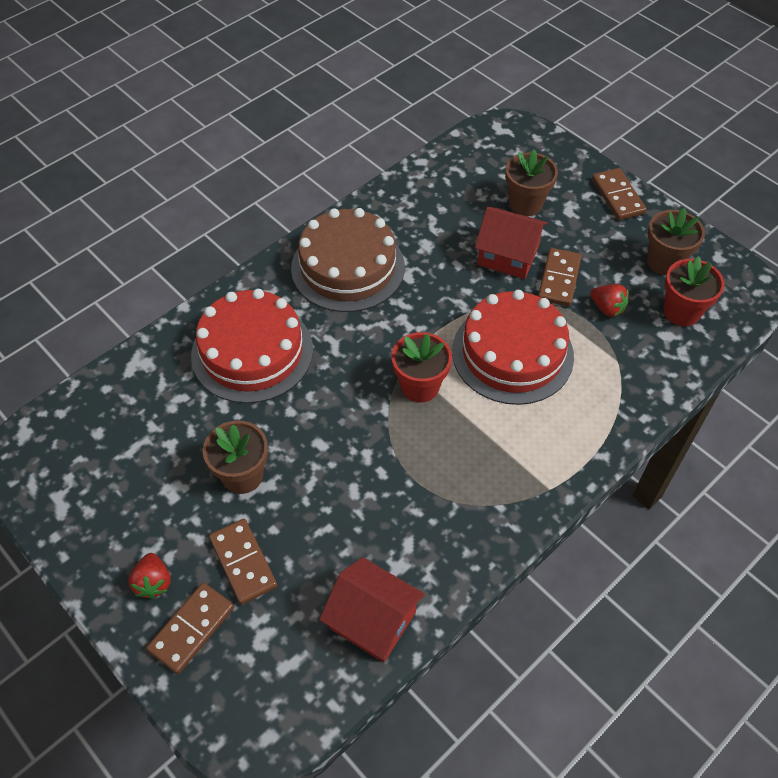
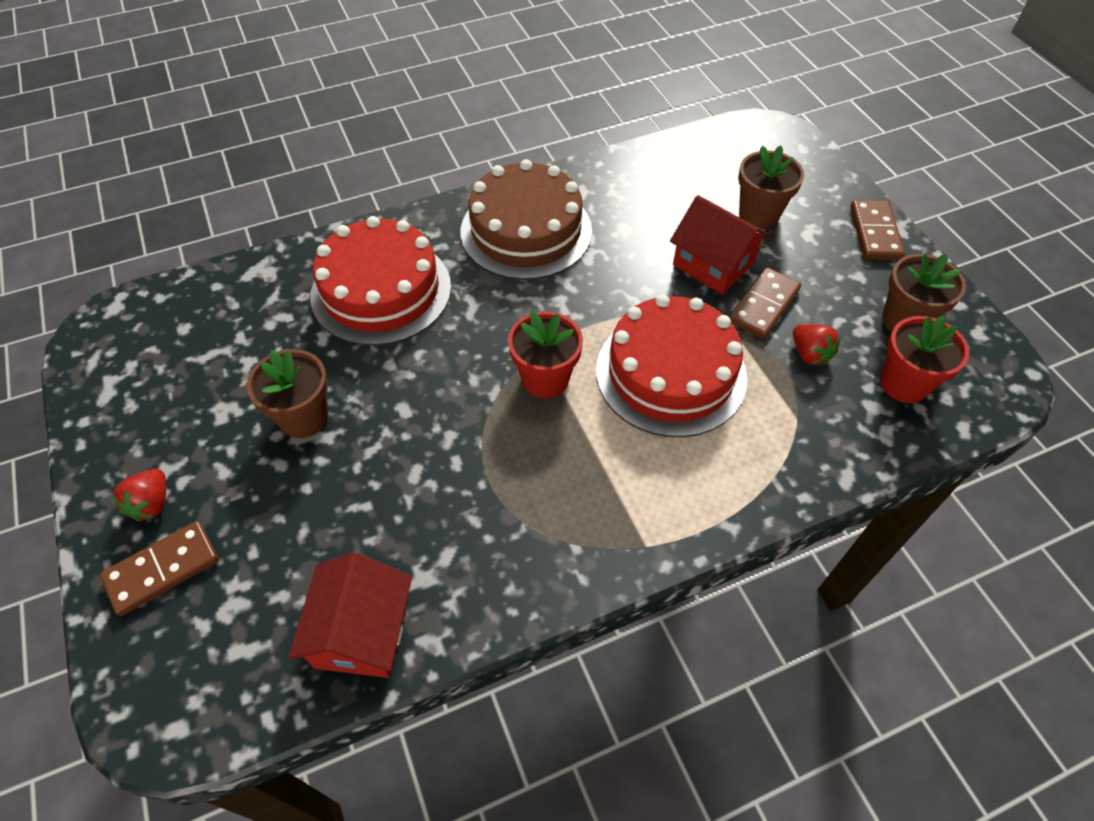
camera: 20 degrees right, 0 degrees up
(243, 562) = (254, 514): brown domino -> none
(372, 620) = (362, 632): red house -> red house turned 45 degrees clockwise

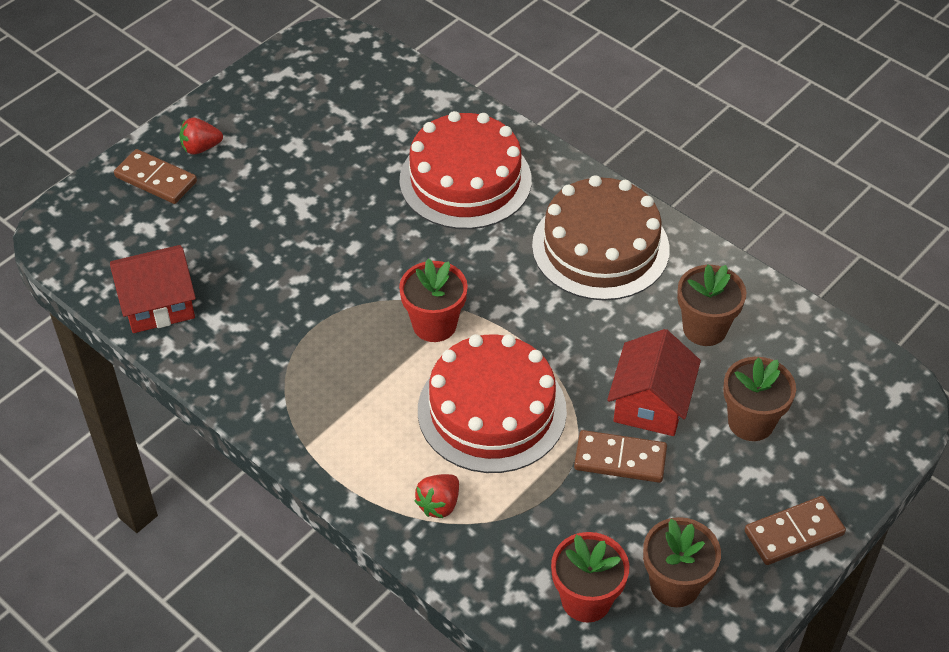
camera: 65 degrees right, 5 degrees down
(304, 417) = (313, 192): brown flower pot -> brown flower pot (704, 328)
(809, 354) = (578, 512): red strawberry -> red strawberry (439, 504)

